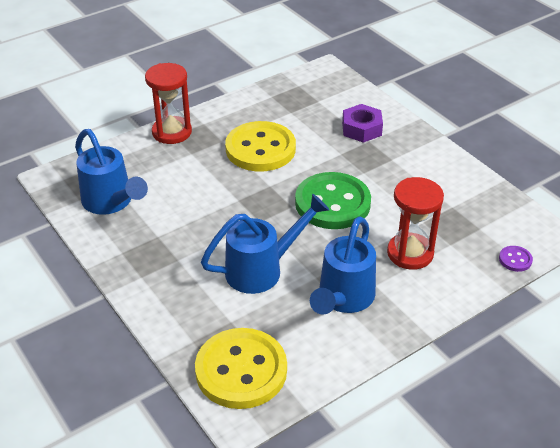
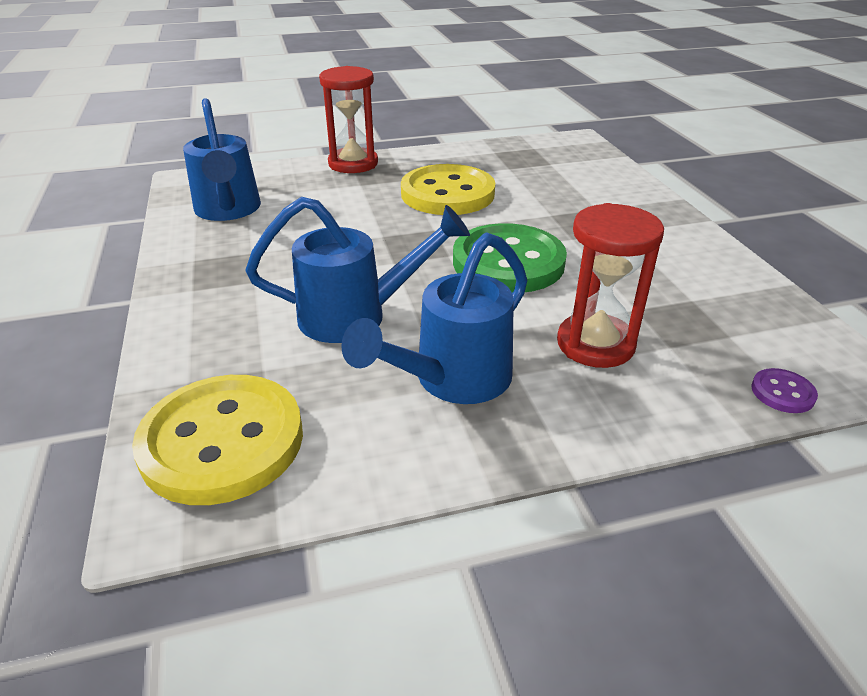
camera: 20 degrees right, 5 degrees down
(361, 129) = (594, 196): purple nut -> none

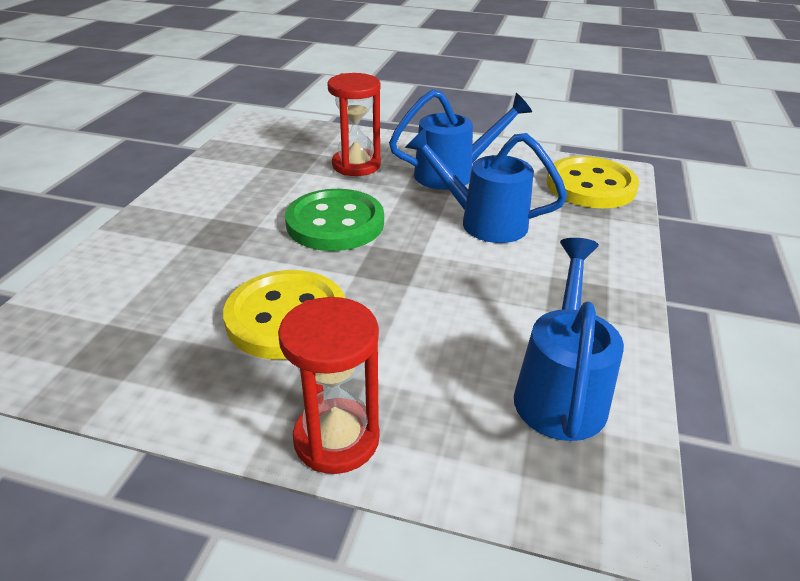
camera: 150 degrees left, 0 degrees up
(782, 392) = (305, 128): purple button -> none

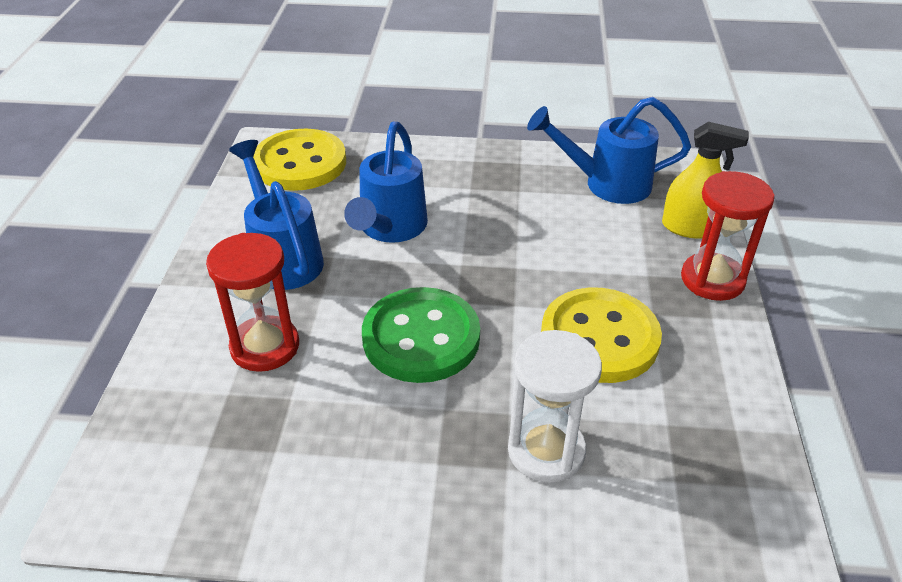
camera: 100 degrees left, 5 degrees up
(186, 263) = (546, 451): none -> white hourglass
(450, 452) = (690, 227): none -> yellow spray bottle

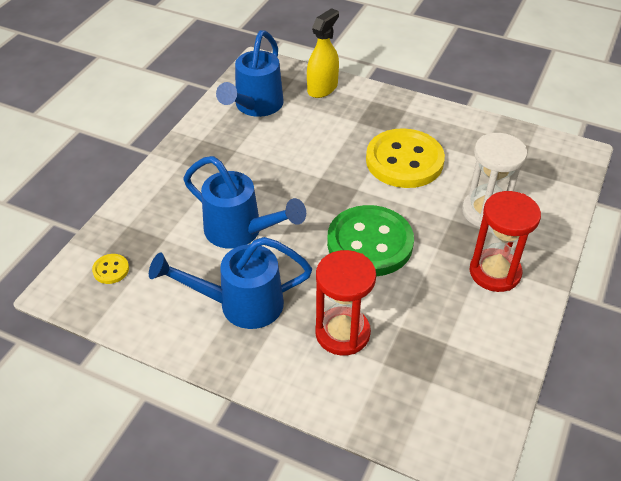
camera: 70 degrees left, 5 degrees up
(300, 163) = (111, 270): yellow button -> yellow button, size x0.40
(712, 279) = (374, 98): red hourglass -> red hourglass (495, 272)

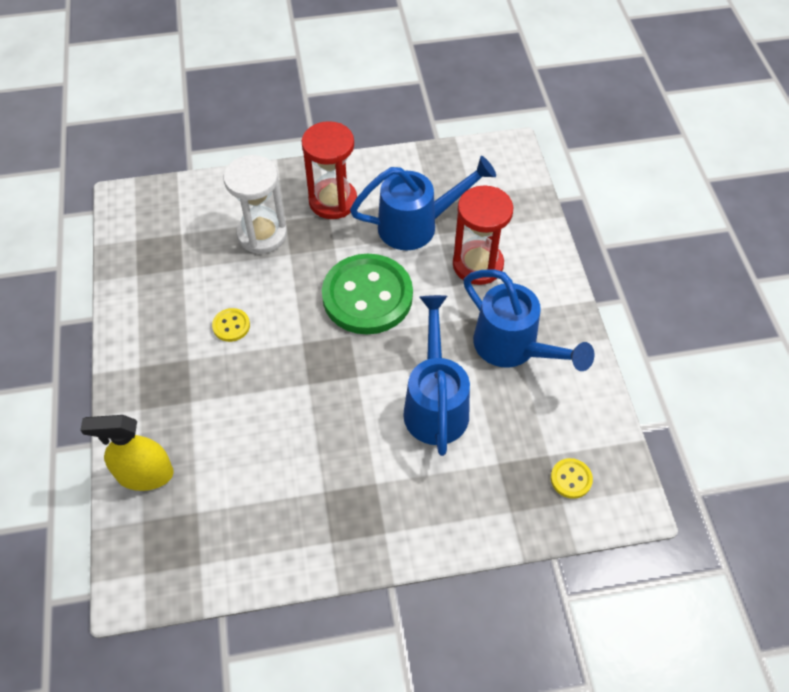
camera: 125 degrees left, 10 degrees up
(255, 107) = (231, 525): blue watering can -> blue watering can (418, 225)
(404, 161) = (231, 326): yellow button -> yellow button, size x0.40

